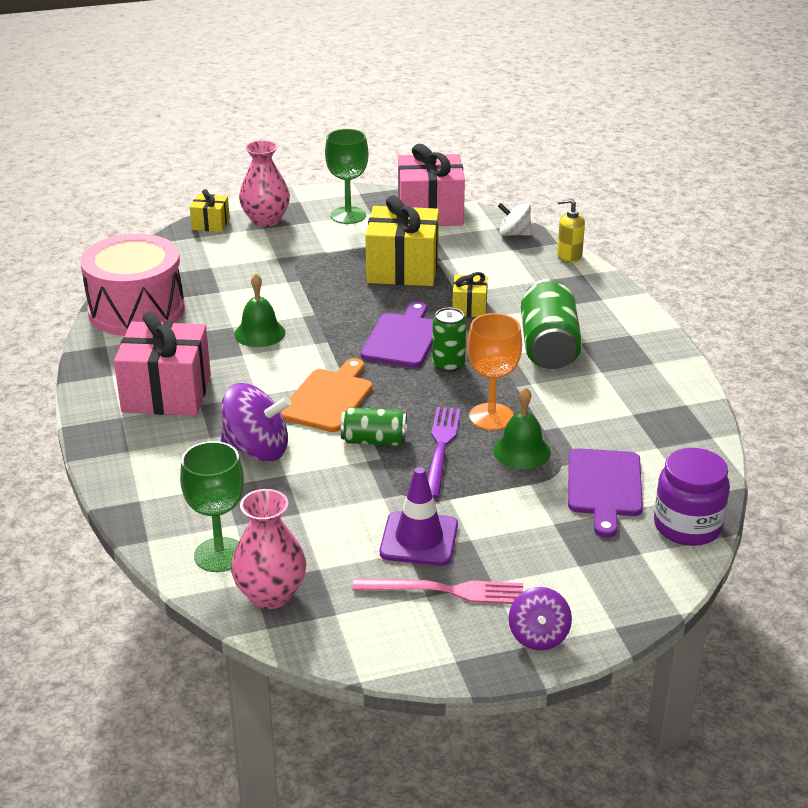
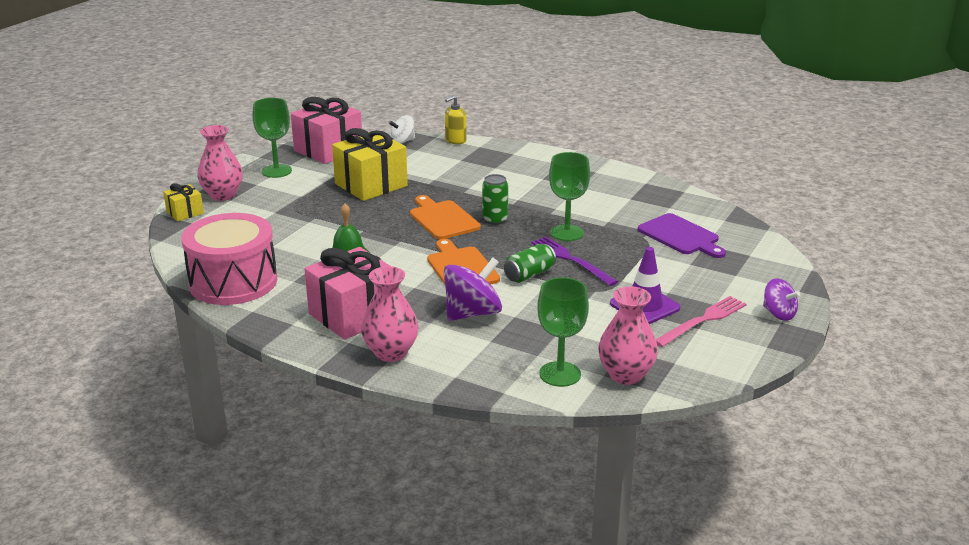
camera: 45 degrees left, 5 degrees down
(133, 446) = (391, 352): none -> pink vase
(402, 338) = (442, 219): purple cutting board -> orange cutting board
(469, 308) = (450, 187): yellow gift -> none
(491, 417) = (567, 233): orange goblet -> green goblet
(521, 451) = (613, 241): green bell -> none
(549, 347) = (530, 187): green can -> none
(687, 526) = (746, 233): purple jar -> none

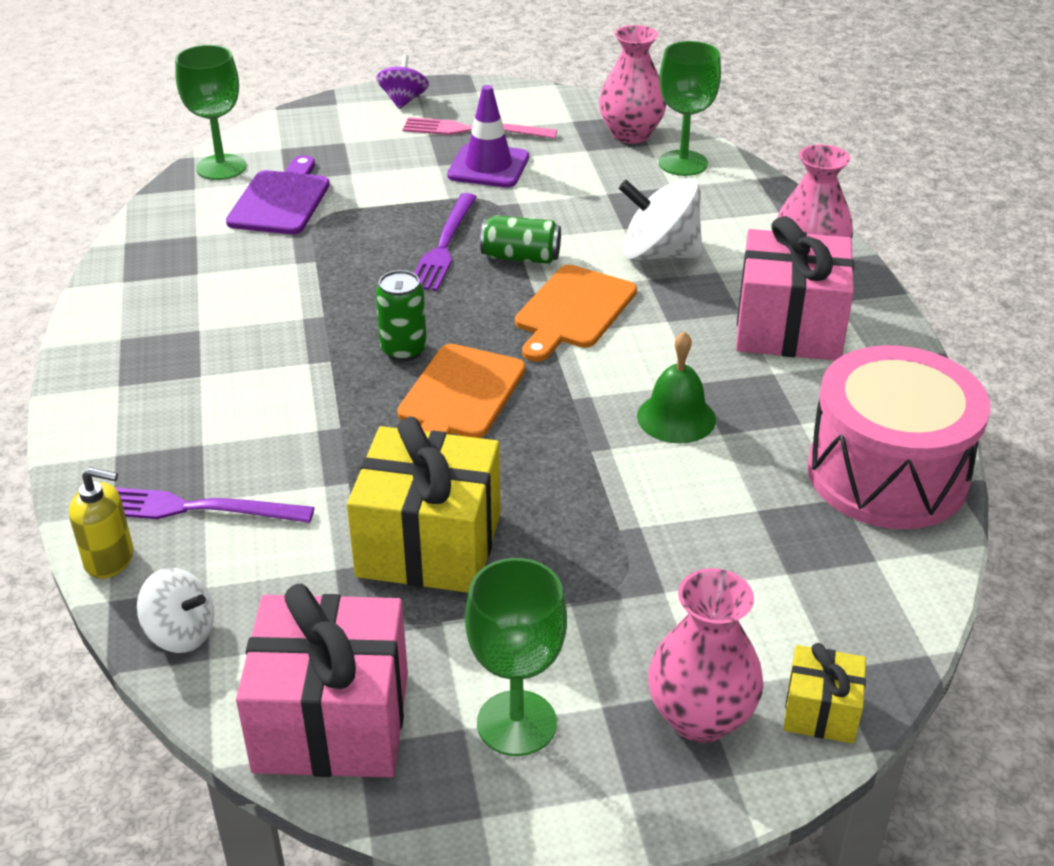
camera: 130 degrees left, 10 degrees up
(459, 157) = (194, 508): none -> purple fork
(472, 313) = (659, 254): purple spinning top -> white spinning top
(567, 233) = (372, 277): green goblet -> green goblet (221, 167)

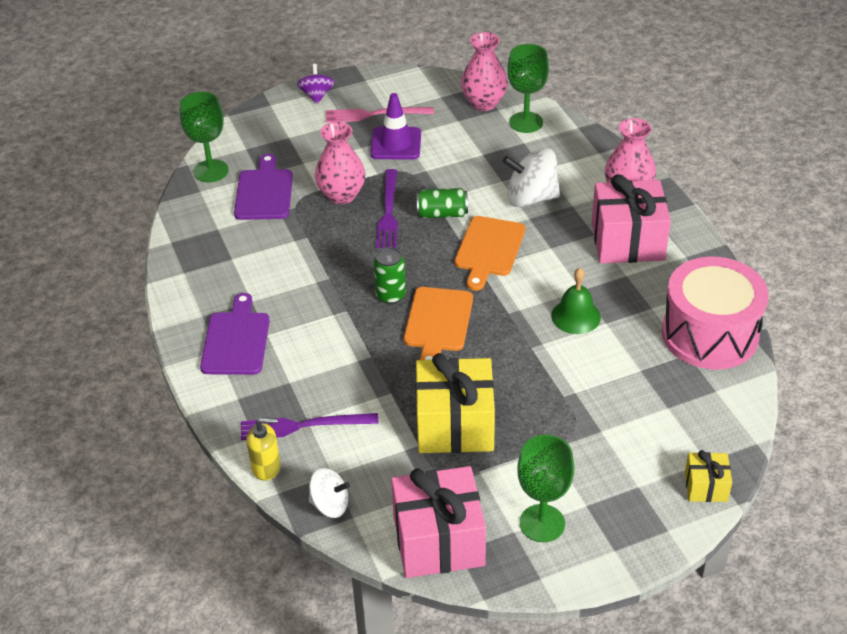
camera: 10 degrees left, 5 degrees up
(152, 376) = (236, 340): none -> purple cutting board
(700, 717) = (641, 502): pink vase -> pink vase (341, 195)

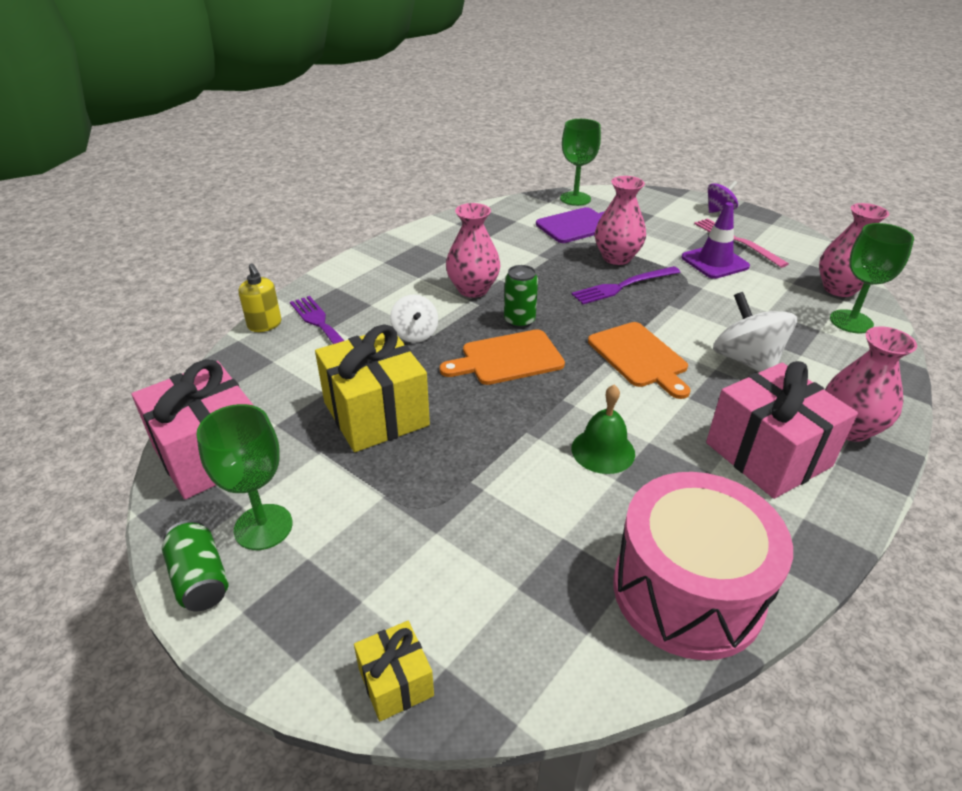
camera: 60 degrees right, 5 degrees down
(236, 340) = (400, 266): purple cutting board -> none
(319, 305) = (473, 289): none -> pink vase
(330, 505) = (234, 372): white spinning top -> white spinning top (415, 334)
(442, 213) = (656, 314): green can -> green can (200, 579)
(489, 249) = (639, 357): orange cutting board -> orange cutting board turned 105 degrees counterclockwise

